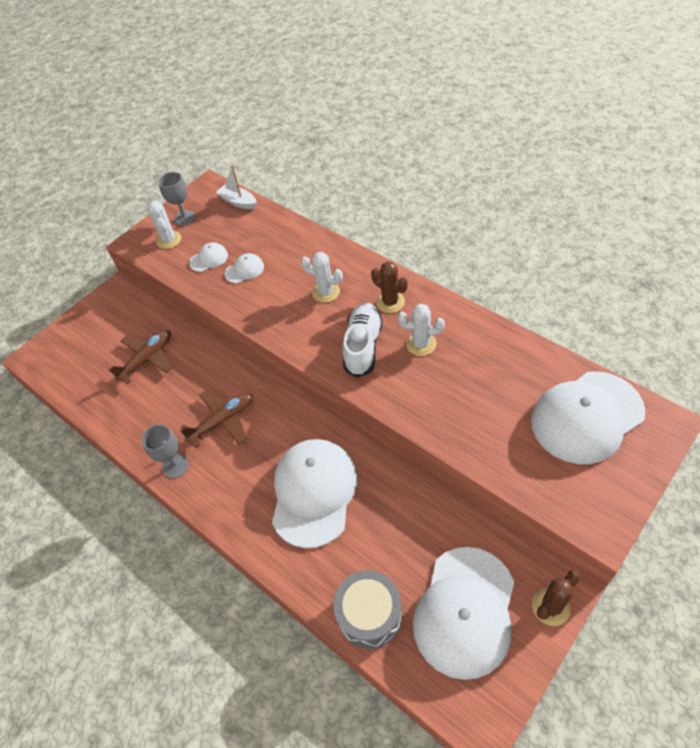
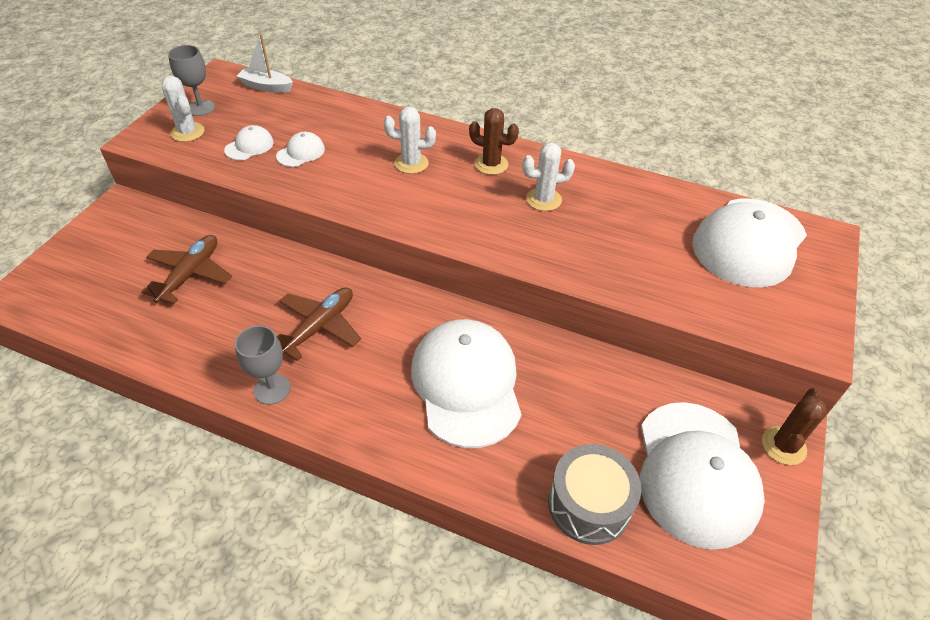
camera: 25 degrees left, 5 degrees down
(363, 346) = (478, 210): white shoe -> none

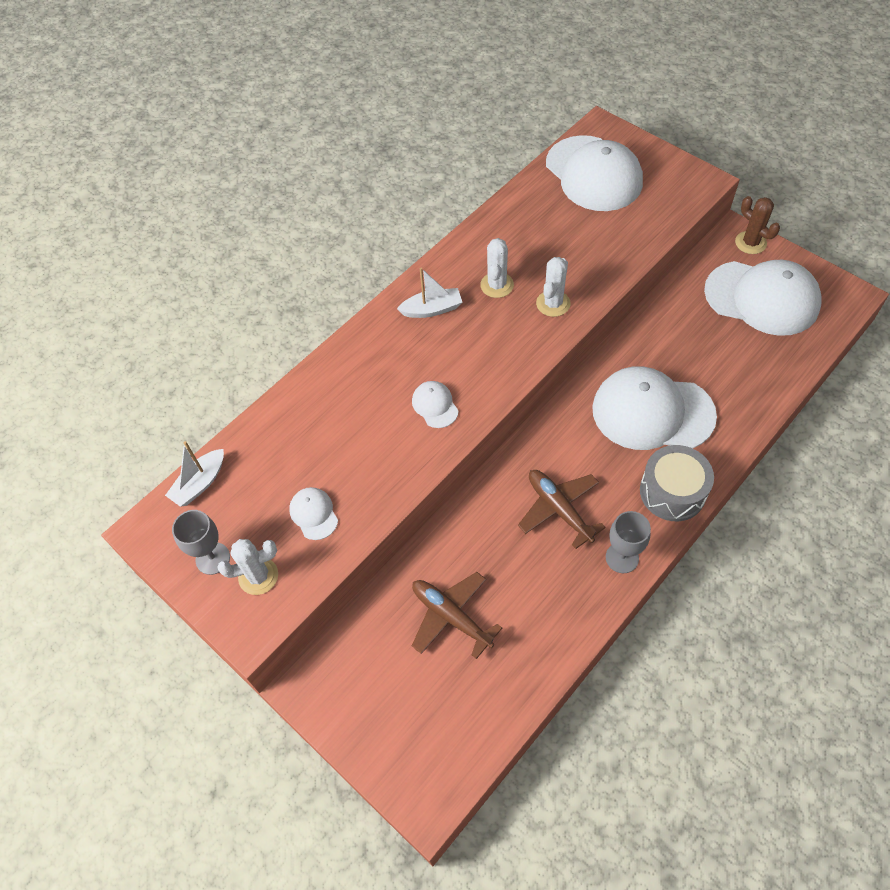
camera: 65 degrees left, 10 degrees up
(301, 152) = (346, 465): white cap -> white cap (435, 405)
(411, 163) = (405, 372): white cactus -> white cactus (553, 303)
(491, 164) = (432, 309): brown cactus -> white boat
(589, 504) = (775, 366): grey drum -> grey drum (672, 492)

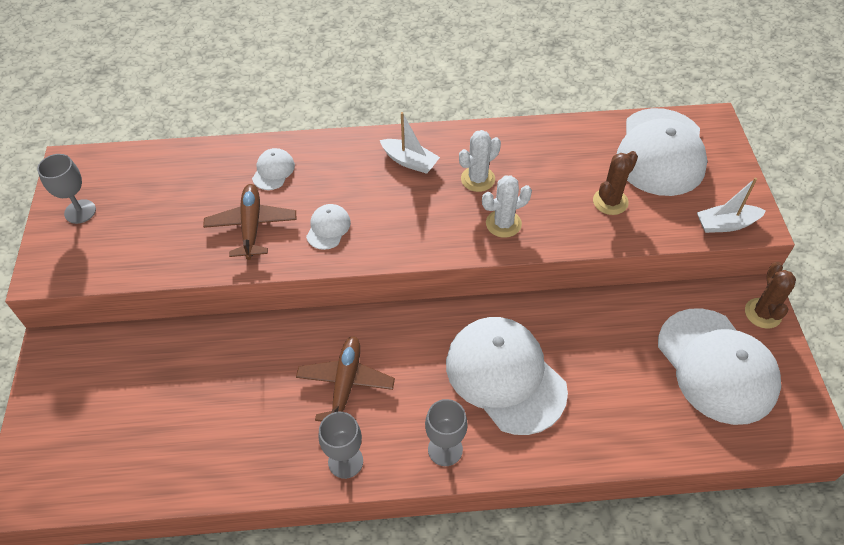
camera: 40 degrees right, 5 degrees down
(200, 483) = (131, 160): white boat -> white boat (726, 224)
(258, 576) = (88, 245): white cactus -> none
(313, 514) = (166, 234): white cap -> white cap (273, 171)
(451, 616) = (185, 389): brown plane -> brown plane (252, 226)
(602, 234) = (610, 201): none -> brown cactus
(672, 492) = (445, 449): grey drum -> grey goblet

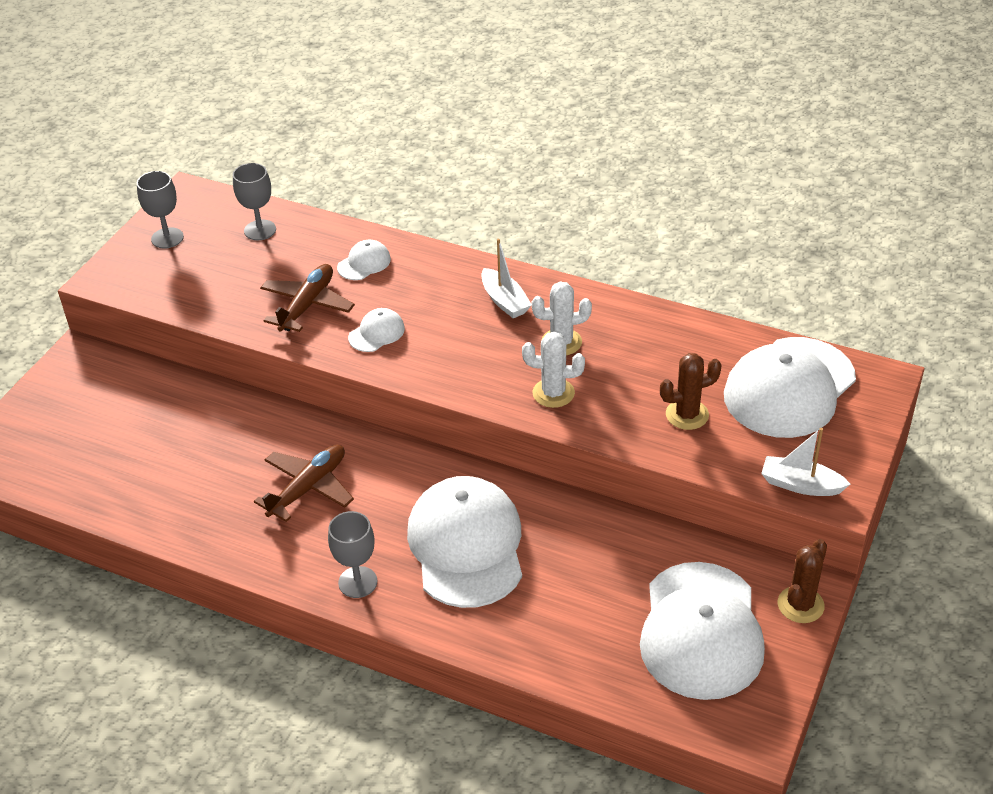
camera: 30 degrees right, 10 degrees down
(345, 461) = (259, 551): grey goblet -> grey goblet (260, 230)

